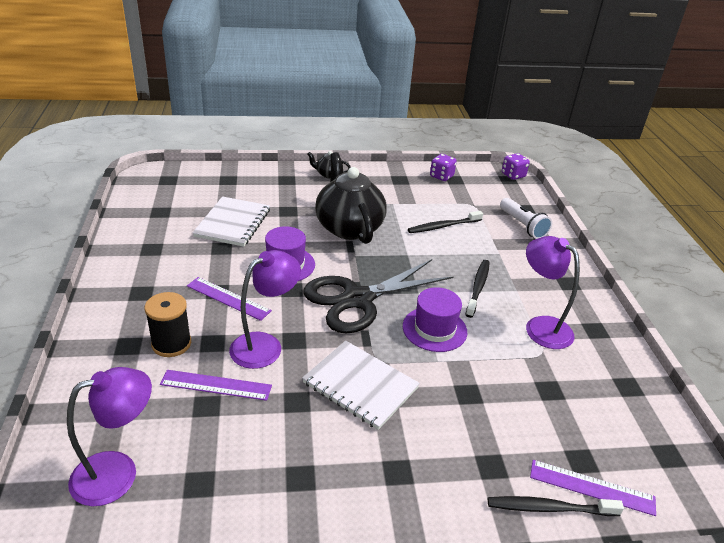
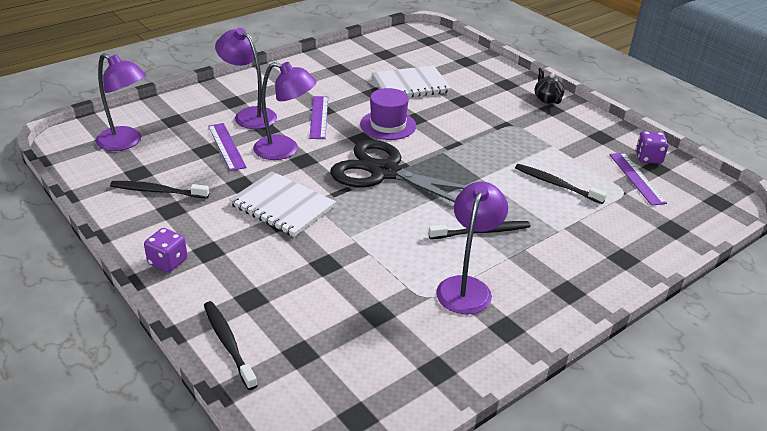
camera: 60 degrees right, 0 degrees up
(171, 344) = (249, 115): black spool -> purple lamp
(254, 477) = (157, 191): none -> black toothbrush
(348, 227) = (479, 135): black teapot -> none
(360, 386) = (282, 206): white notebook -> white notebook turned 60 degrees counterclockwise
(434, 329) = (390, 223): purple hat -> none
(513, 175) = (733, 203): purple dice -> purple dice (168, 262)
(523, 226) = (634, 234): white flashlight -> none
(592, 487) = (271, 366): purple ruler -> purple ruler (636, 178)

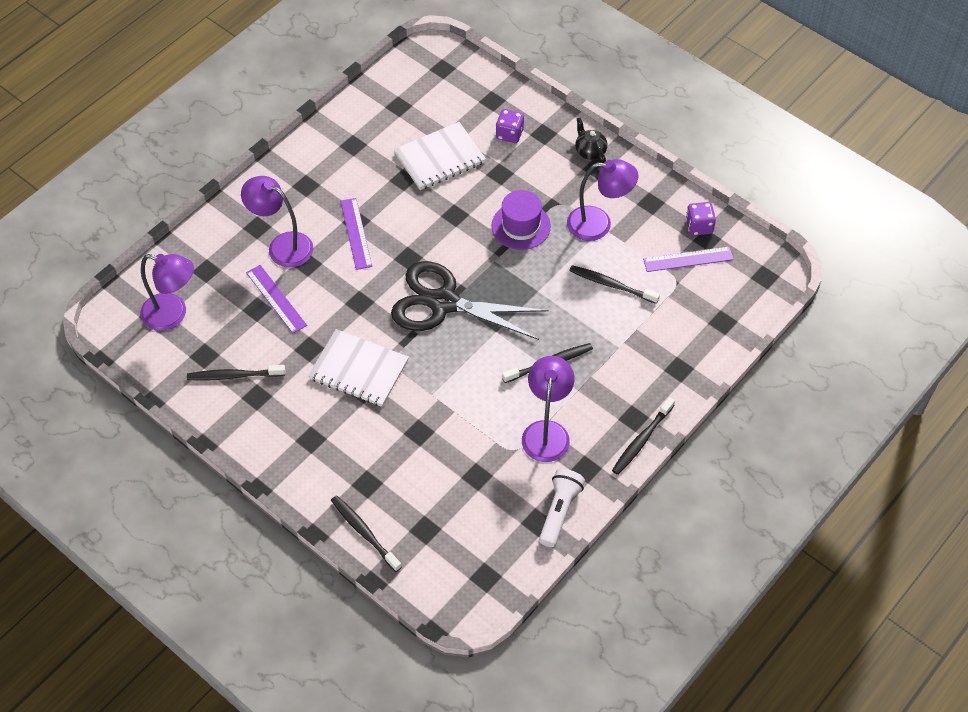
camera: 10 degrees left, 20 degrees up
(168, 262) = (280, 459): purple dice -> purple dice (509, 134)
(285, 150) = (336, 292): purple lamp -> purple lamp (598, 224)
(388, 125) = (430, 231): purple hat -> purple hat (521, 226)
(467, 364) = (559, 511): none -> white flashlight
(576, 313) = (641, 440): none -> black toothbrush
(636, 178) = (688, 259): purple ruler -> purple ruler turned 75 degrees counterclockwise

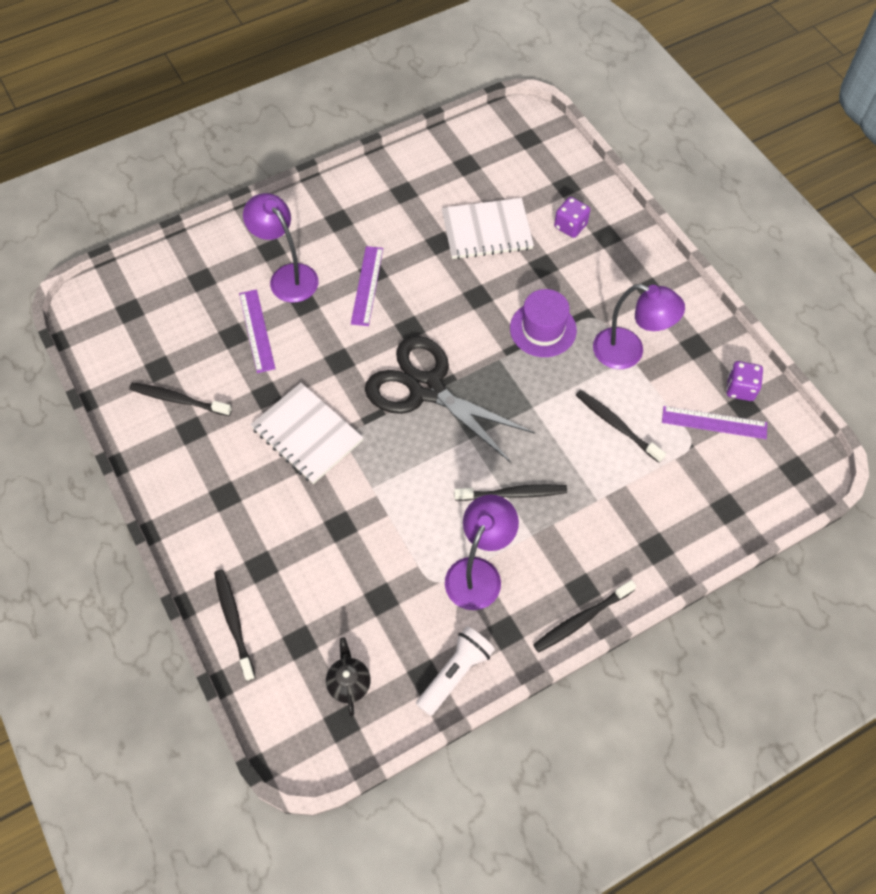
camera: 20 degrees right, 5 degrees up
(173, 315) = (148, 315): purple lamp -> none
(590, 151) = (650, 269): black teapot -> black teapot (349, 683)

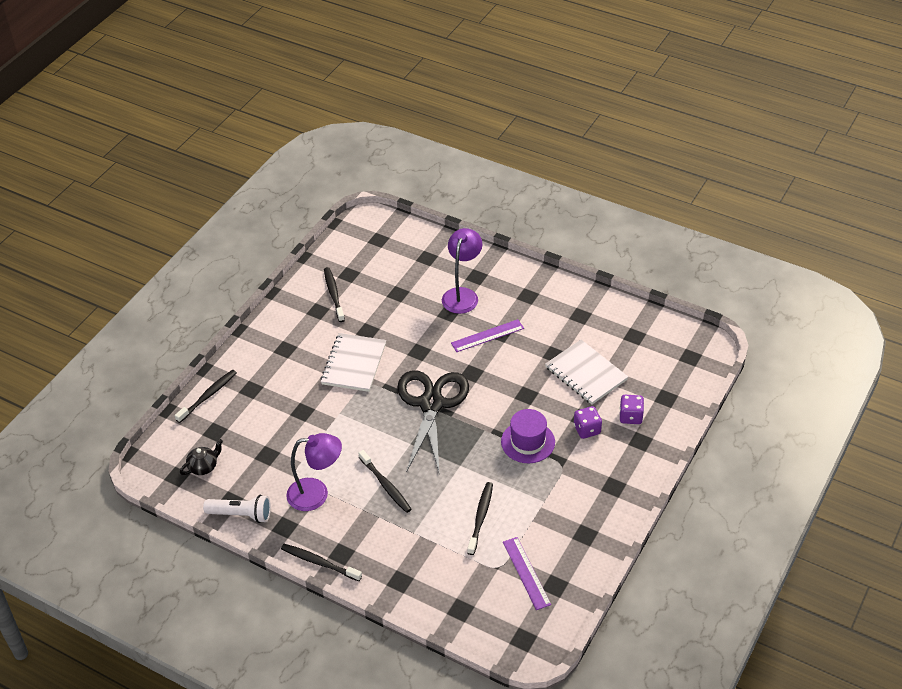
camera: 60 degrees right, 15 degrees down
(256, 330) = (410, 302): purple ruler -> none
(628, 352) = (547, 498): purple lamp -> none
(740, 389) = (568, 577): purple dice -> purple dice (587, 429)

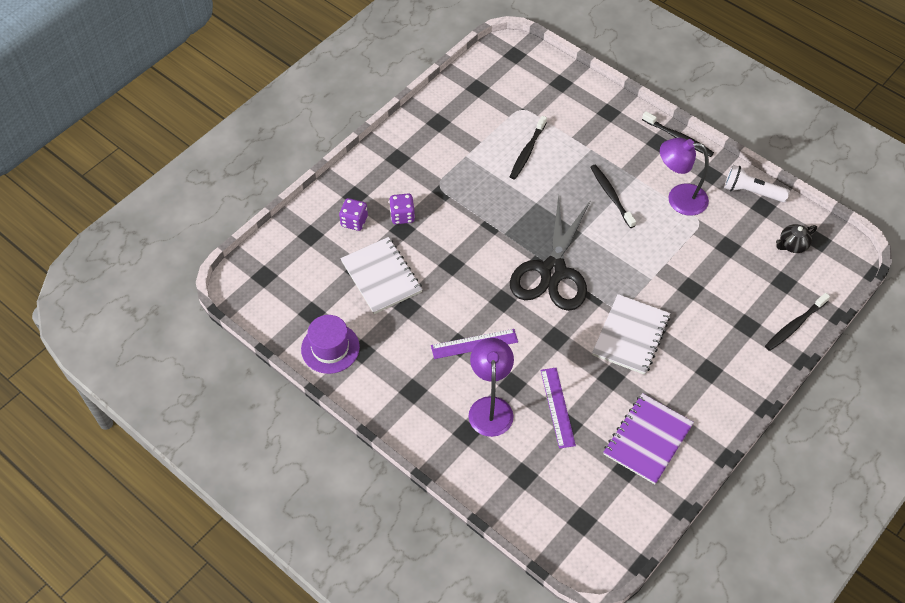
camera: 170 degrees left, 10 degrees up
(334, 294) = (647, 439): black toothbrush -> purple notebook
(462, 295) = (490, 407): purple lamp -> purple lamp turned 150 degrees clockwise
(526, 573) = (498, 100): purple ruler -> purple ruler (557, 407)
(528, 442) = (464, 214): purple hat -> purple hat (330, 348)

